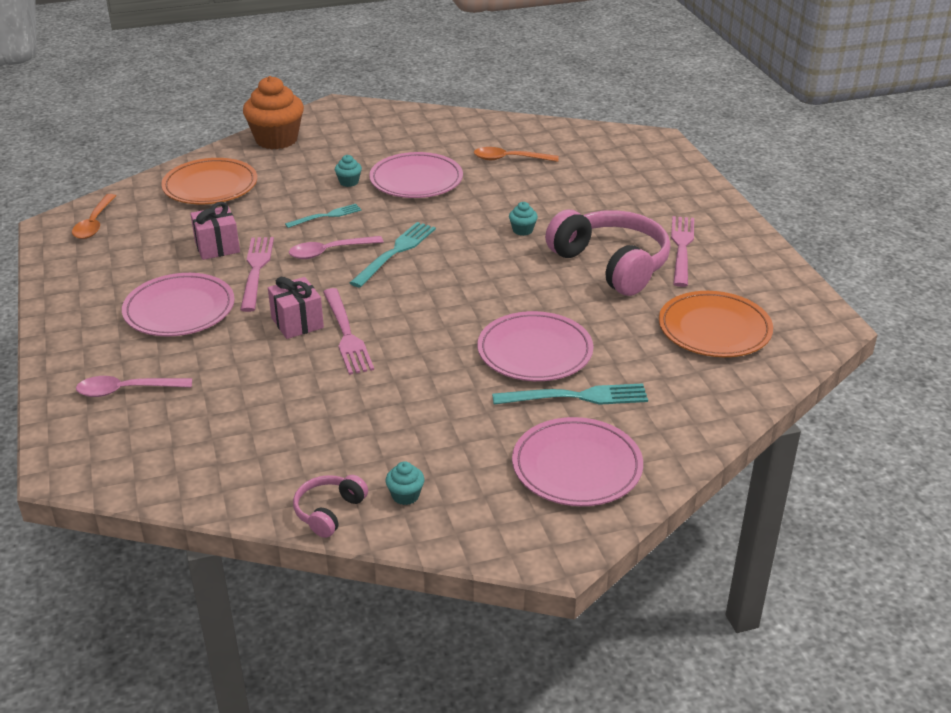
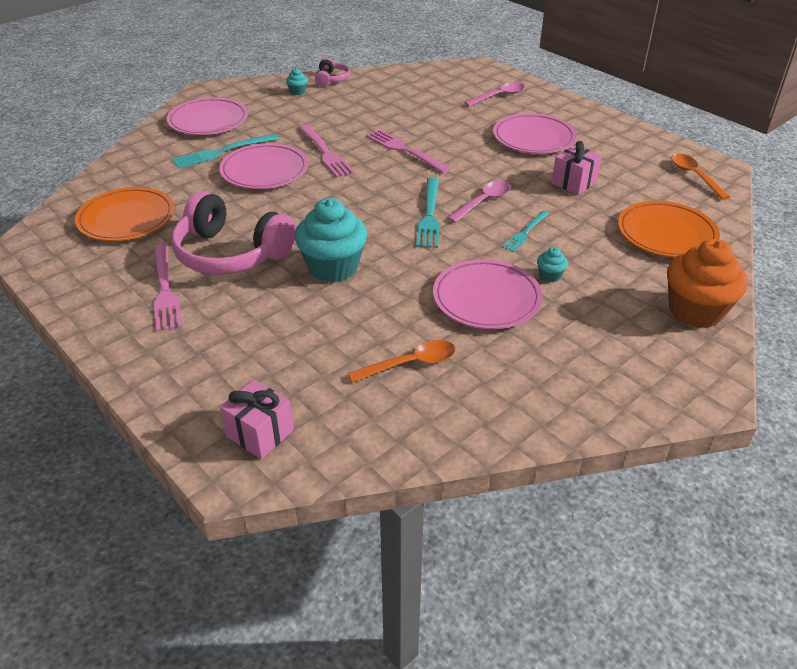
camera: 155 degrees right, 5 degrees up
(256, 269) = (521, 174): pink fork -> pink fork (326, 153)
(297, 323) = (446, 149): pink gift -> pink gift (260, 433)
(522, 230) = (333, 267): turquoise cupcake -> turquoise cupcake, size x2.35

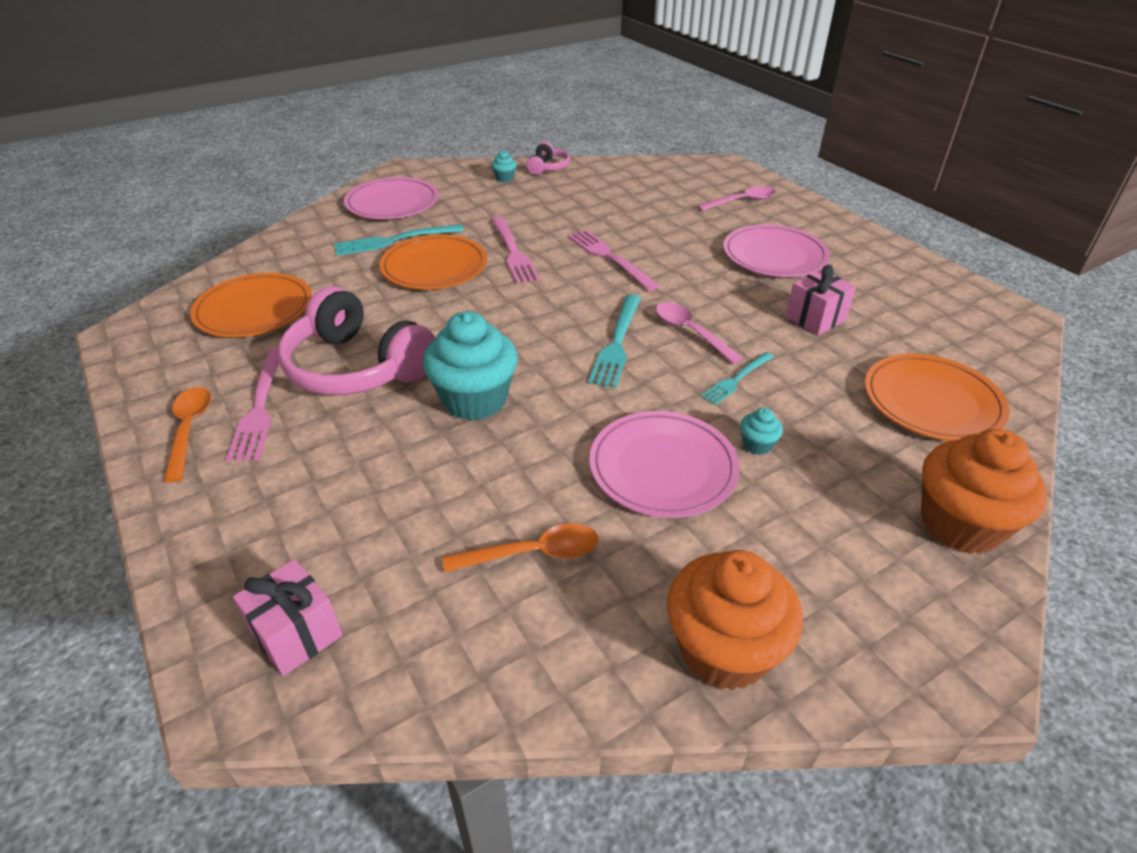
camera: 10 degrees right, 0 degrees up
(264, 170) = (434, 267): pink plate -> orange plate
(483, 202) = (690, 332): pink spoon -> pink spoon turned 90 degrees counterclockwise
(555, 404) = (723, 650): none -> orange cupcake
(694, 176) = (982, 325): orange spoon -> orange spoon (189, 430)

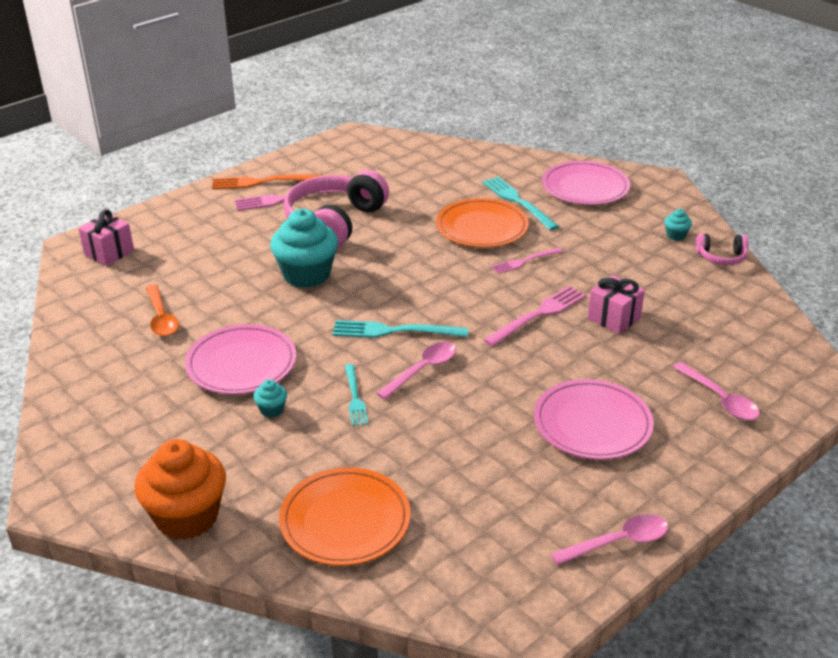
camera: 80 degrees right, 5 degrees down
(189, 430) = (261, 182): orange spoon -> orange fork
(254, 310) = (393, 169): orange plate -> none
(513, 252) = (524, 261): pink fork -> pink fork, size x0.63
(723, 650) = (84, 395): orange cupcake -> none
(736, 380) = (355, 398): turquoise fork -> turquoise fork turned 135 degrees counterclockwise
(815, 318) = (470, 450): pink gift -> pink gift (614, 318)
(916, 267) = (618, 542): none -> pink spoon

